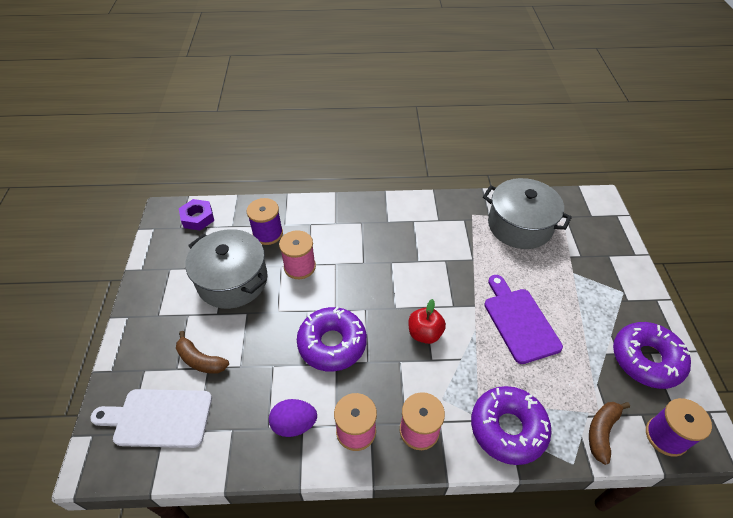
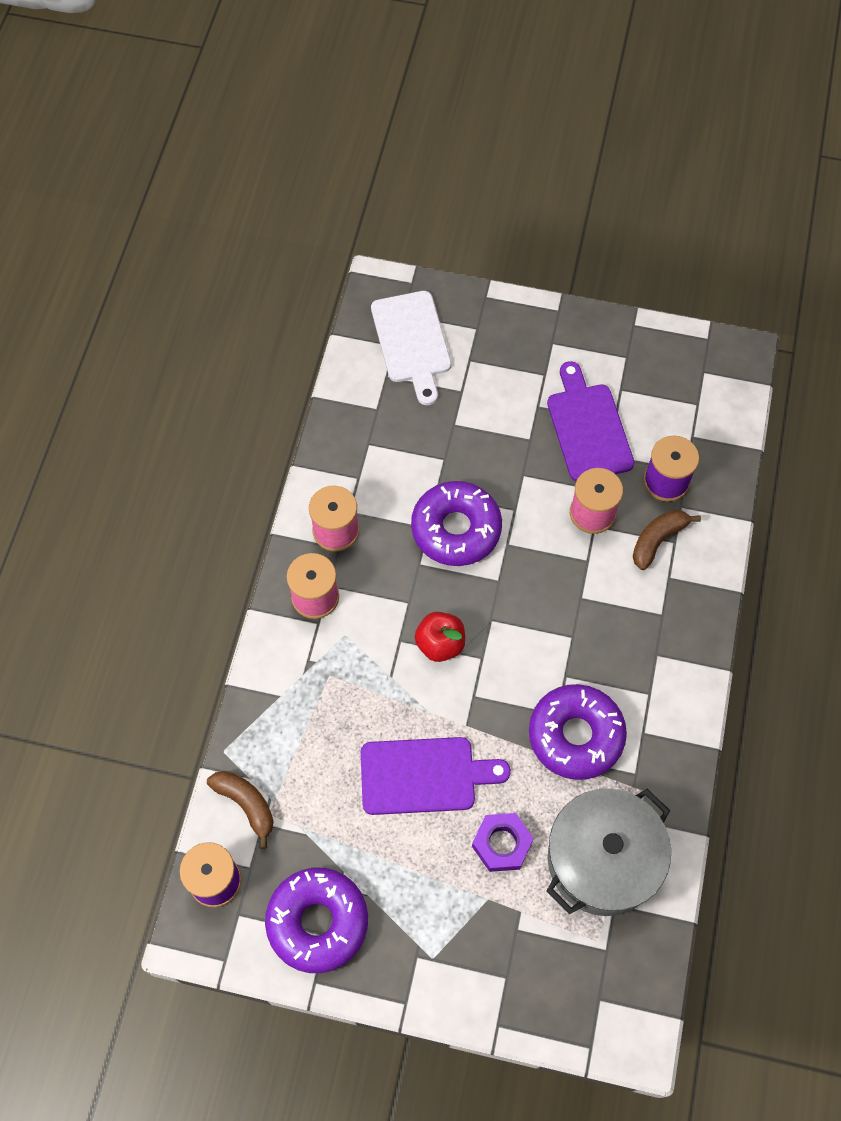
camera: 105 degrees right, 15 degrees up
(159, 418) = (412, 341): white cutting board -> white cutting board turned 150 degrees clockwise
(198, 218) = (717, 394): purple nut -> purple nut (501, 844)
(200, 360) = (474, 384): brown banana -> brown banana (658, 540)
(232, 280) = (588, 428): grey pot -> purple cutting board
(294, 424) = (363, 470): purple egg -> none
(508, 428) = (286, 696): purple donut -> purple donut (575, 735)

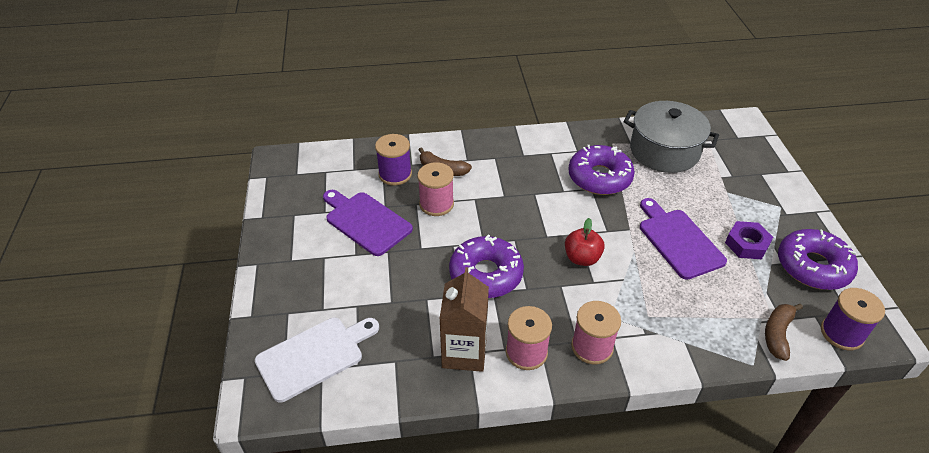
camera: 110 degrees left, 20 degrees down
(360, 473) = (464, 352): none -> brown carton
(501, 844) = (690, 193): purple nut -> purple nut (746, 244)
(588, 428) = (366, 222): purple cutting board -> purple cutting board turned 75 degrees clockwise

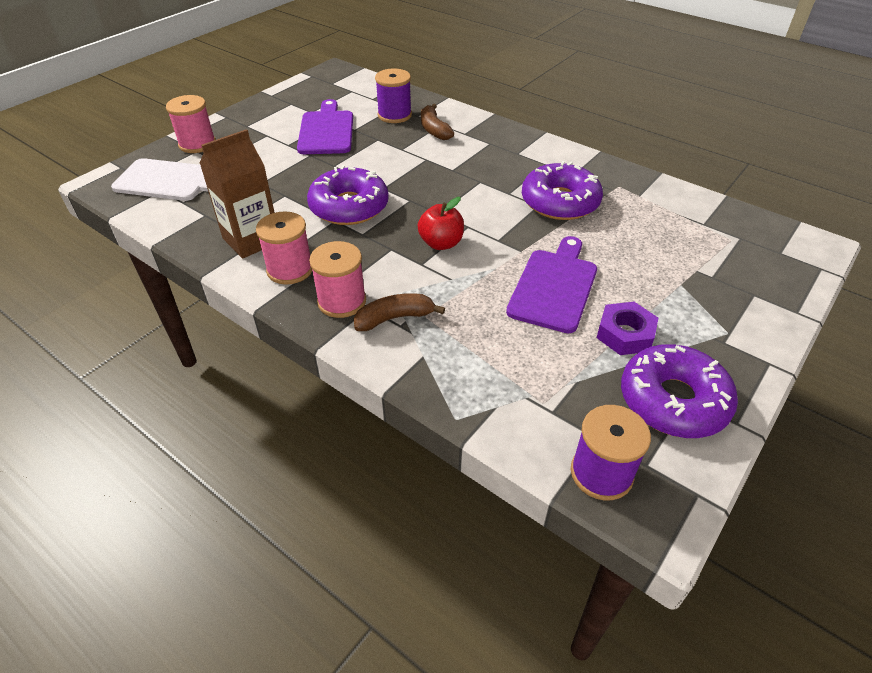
camera: 45 degrees right, 0 degrees up
(436, 204) = (391, 147): pink spool -> pink spool (197, 144)
(664, 151) = (666, 218): grey pot -> none
(777, 334) = (525, 418): brown banana -> brown banana (394, 318)

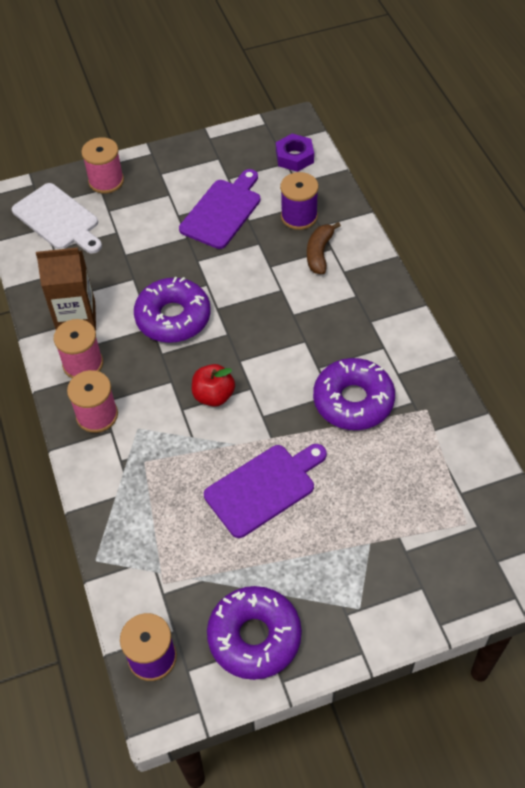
camera: 35 degrees right, 10 degrees up
(394, 318) = (121, 452): brown banana -> none
(625, 334) = (276, 562): purple nut -> purple nut (294, 157)

